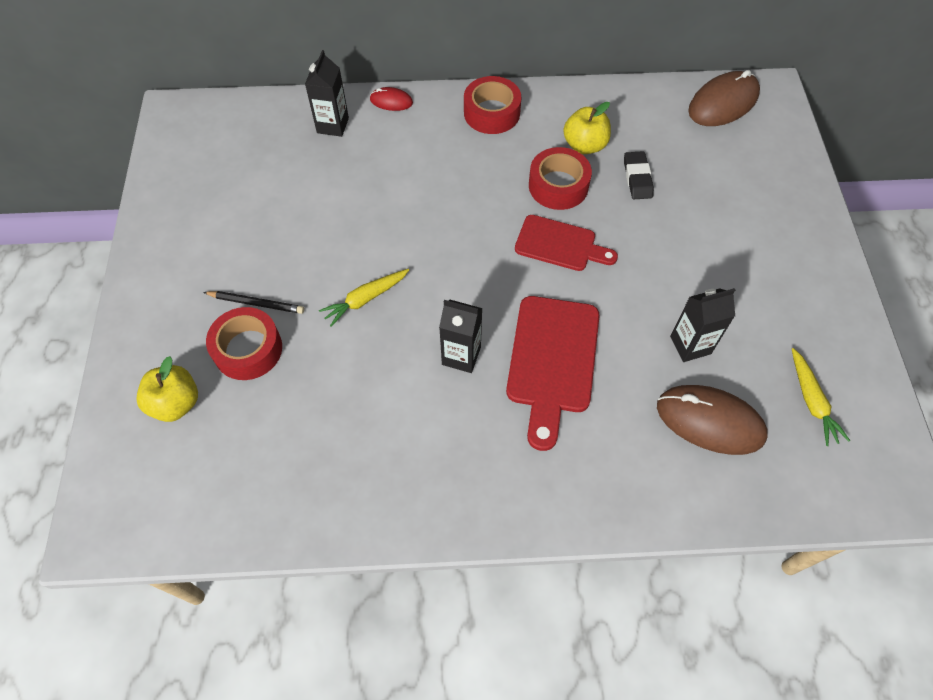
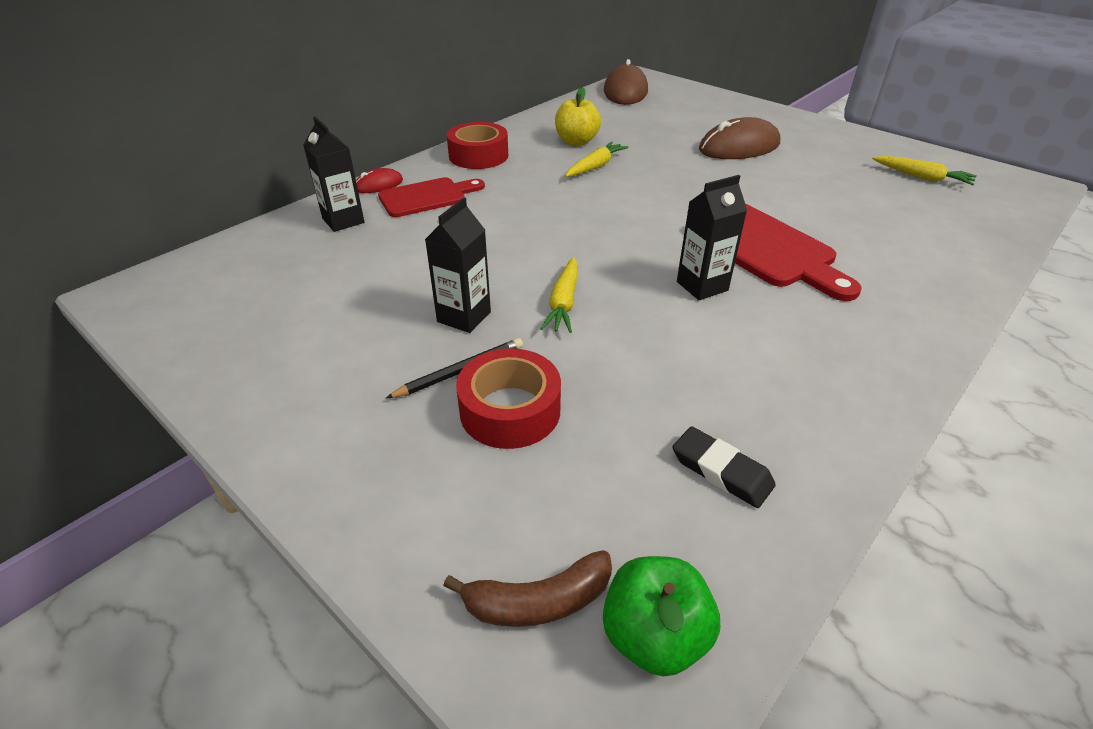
camera: 45 degrees left, 20 degrees down
(142, 455) = (538, 601): none -> brown banana
(161, 512) = (654, 636): none -> green apple
(176, 403) = (501, 516): yellow apple -> none
(558, 186) = (595, 166): red tape -> yellow carrot
(560, 244) = (652, 191): red cutting board -> red cutting board (427, 197)
(637, 178) = (639, 140): black eraser -> black eraser (721, 471)
(690, 345) = (820, 191): black carton -> black carton (464, 317)
(710, 421) = (902, 217): brown mouse -> brown mouse (739, 147)

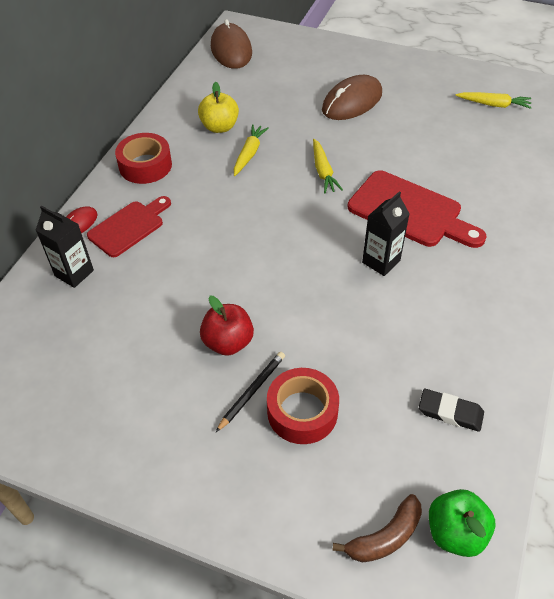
camera: 20 degrees left, 10 degrees up
(464, 317) = (228, 342): black carton -> red apple
(563, 302) = (292, 306): yellow carrot -> yellow carrot (323, 171)

